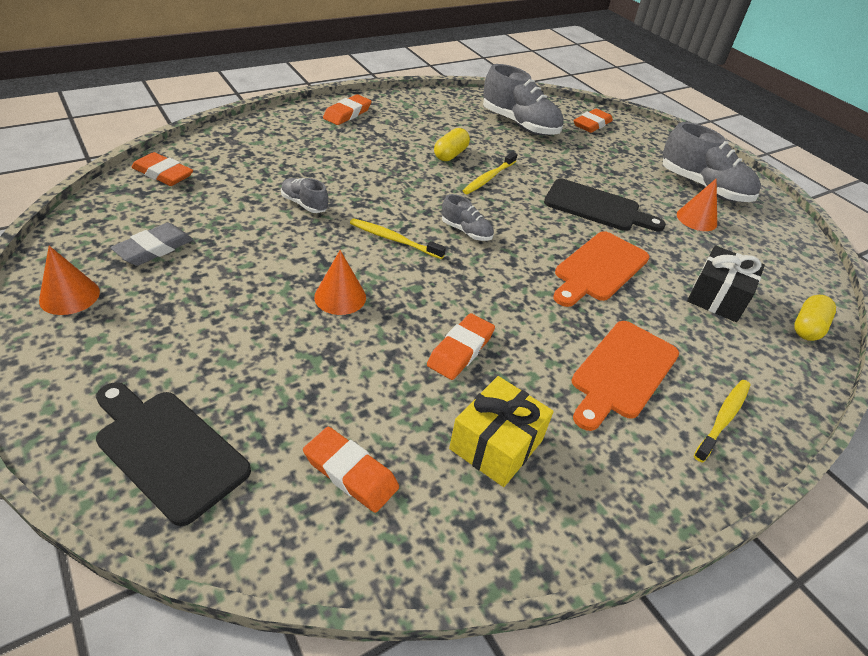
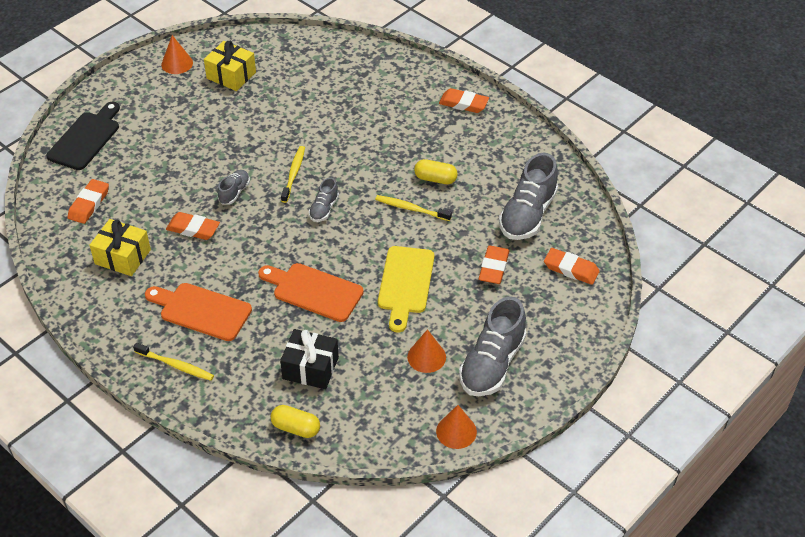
camera: 80 degrees right, 5 degrees up
(154, 248) = (231, 75): grey eraser -> yellow gift
(163, 174) = (312, 47): orange eraser -> orange eraser (493, 267)
(304, 204) = (313, 120): grey shoe -> grey shoe (234, 192)
(340, 297) = (220, 164): orange cone -> orange cone (456, 431)
(596, 207) = (405, 284): black cutting board -> yellow cutting board

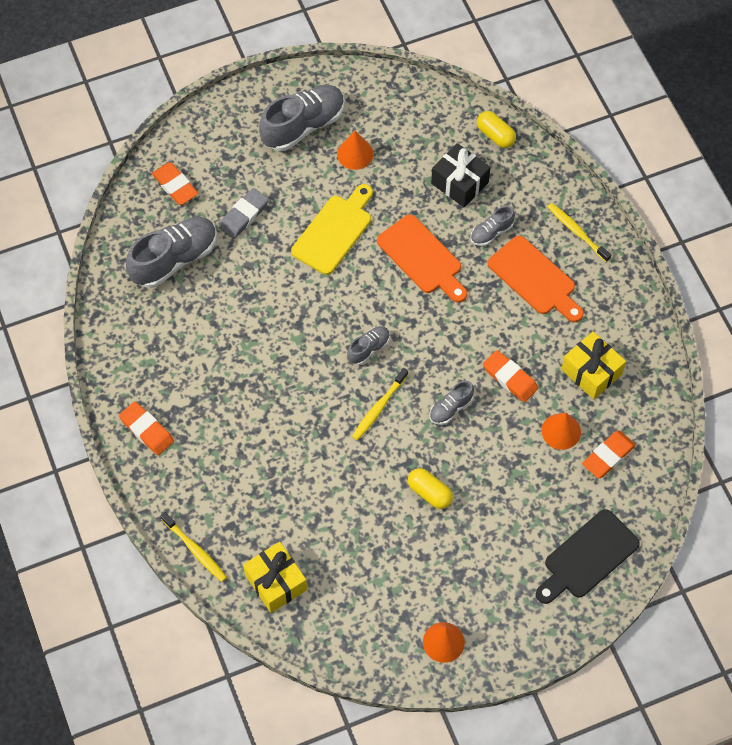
camera: 155 degrees left, 15 degrees up
(231, 75) = (386, 591): yellow gift -> yellow gift (276, 582)
(259, 335) = (491, 232): none -> grey shoe
(411, 209) = (282, 313): yellow toothbrush -> yellow toothbrush (195, 550)
(435, 179) = (237, 339): yellow capsule -> yellow capsule (429, 493)
(456, 431) = (367, 82): orange cone -> orange cone (561, 431)
(493, 267) = (244, 215): orange eraser -> grey eraser

